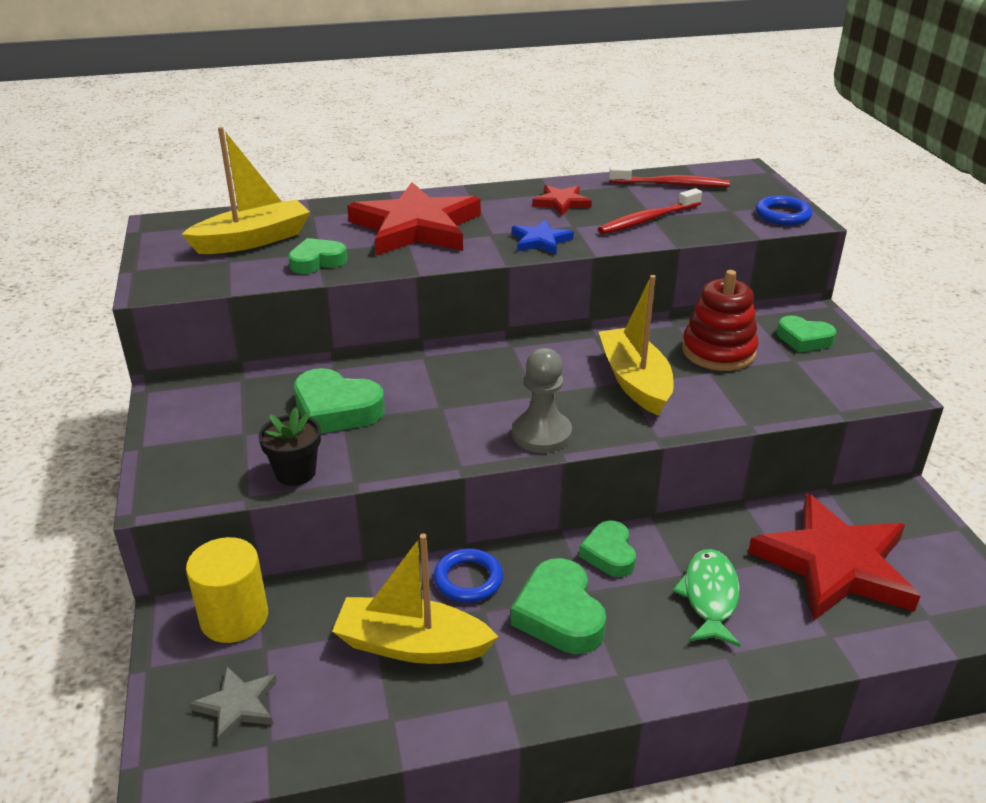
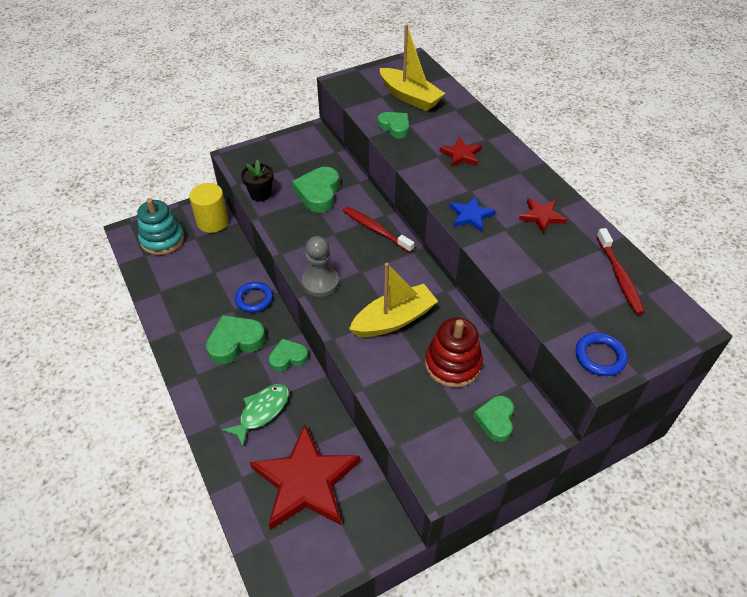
camera: 75 degrees right, 15 degrees up
(238, 706) = (162, 239): grey star -> turquoise stacking toy
(412, 645) = (205, 288): yellow boat -> none
(416, 227) = (461, 155): red star -> red star, size x0.46
(647, 220) = (539, 268): red toothbrush -> red toothbrush (375, 229)
(709, 597) = (262, 411): green fish -> green fish turned 45 degrees counterclockwise

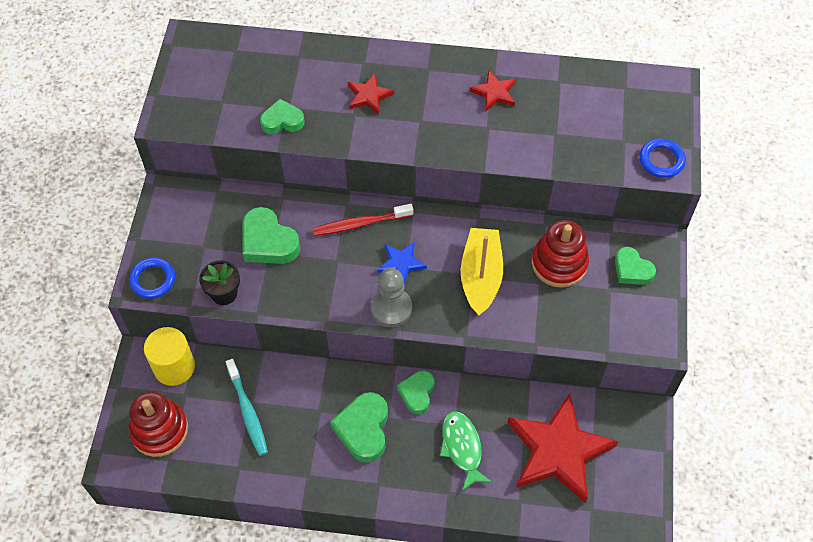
camera: 55 degrees left, 10 degrees up
(162, 239) = (159, 430): turquoise stacking toy -> red stacking toy
(205, 273) = (248, 411): none -> turquoise toothbrush
(254, 299) = (320, 384): blue ring -> blue ring (153, 280)
(410, 97) = (246, 80): yellow boat -> none
(470, 216) = (452, 141): blue star -> blue star (401, 263)
(619, 276) = (597, 91): red toothbrush -> none

